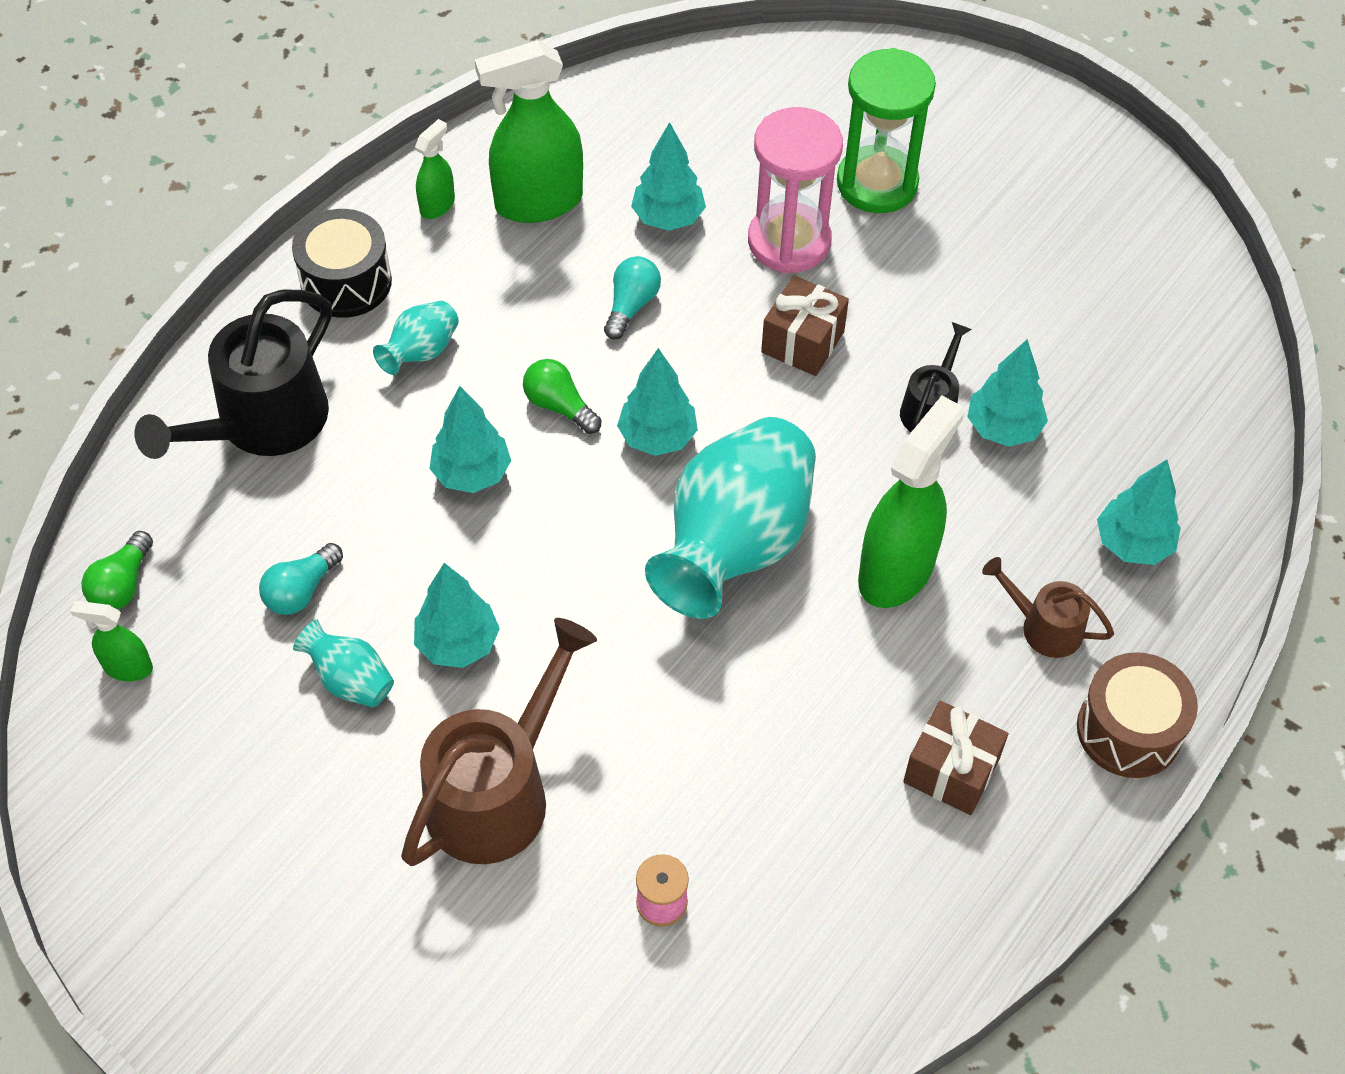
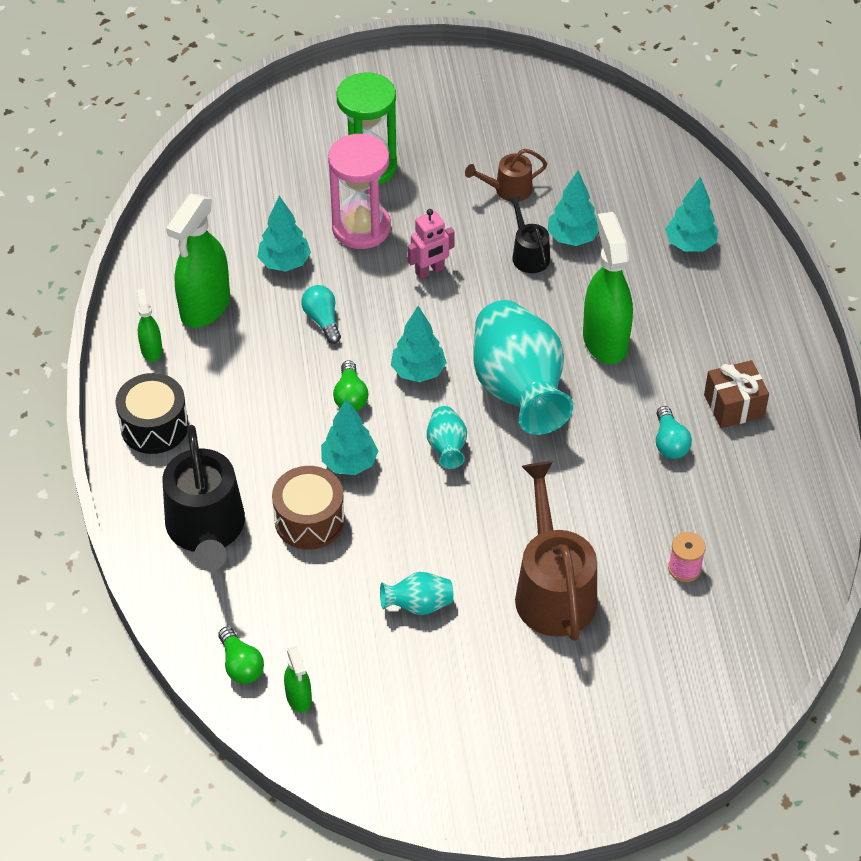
camera: 45 degrees left, 5 degrees down
(127, 667) = (298, 698): green spray bottle -> green spray bottle turned 75 degrees counterclockwise
(301, 590) = (338, 587): turquoise light bulb -> turquoise light bulb (669, 442)
(421, 352) = (243, 428): turquoise vase -> turquoise vase (447, 447)
(458, 644) = (448, 544): turquoise tree -> none
(559, 406) = (350, 396): green light bulb -> green light bulb turned 90 degrees counterclockwise
(802, 342) = (430, 271): brown gift -> pink robot
(1044, 627) = (697, 311): brown watering can -> brown watering can (508, 189)
(1129, 730) = (783, 326): brown drum -> brown drum (309, 520)

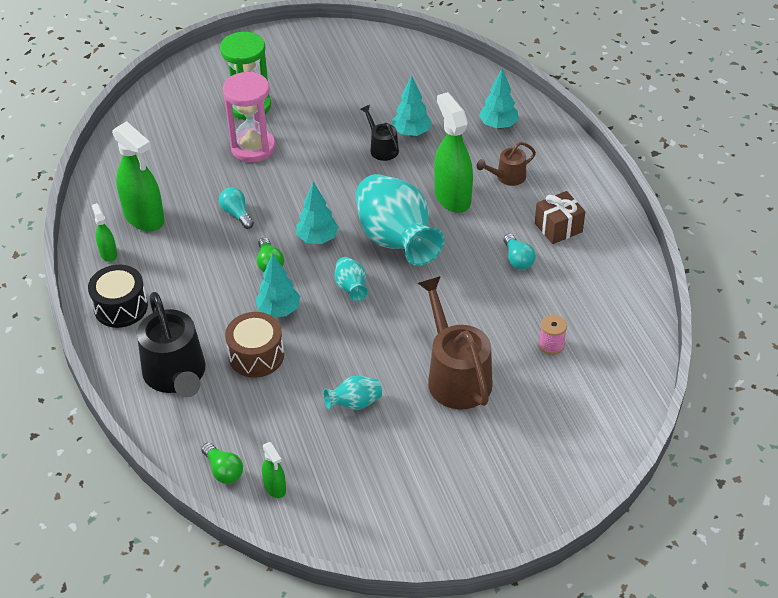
camera: 10 degrees left, 5 degrees down
(205, 307) = (144, 218): green spray bottle -> green spray bottle turned 60 degrees counterclockwise
(284, 263) = (200, 179): turquoise tree -> none
(430, 271) = (311, 169): pink robot -> none
(508, 189) = (357, 108): brown watering can -> brown watering can (507, 177)

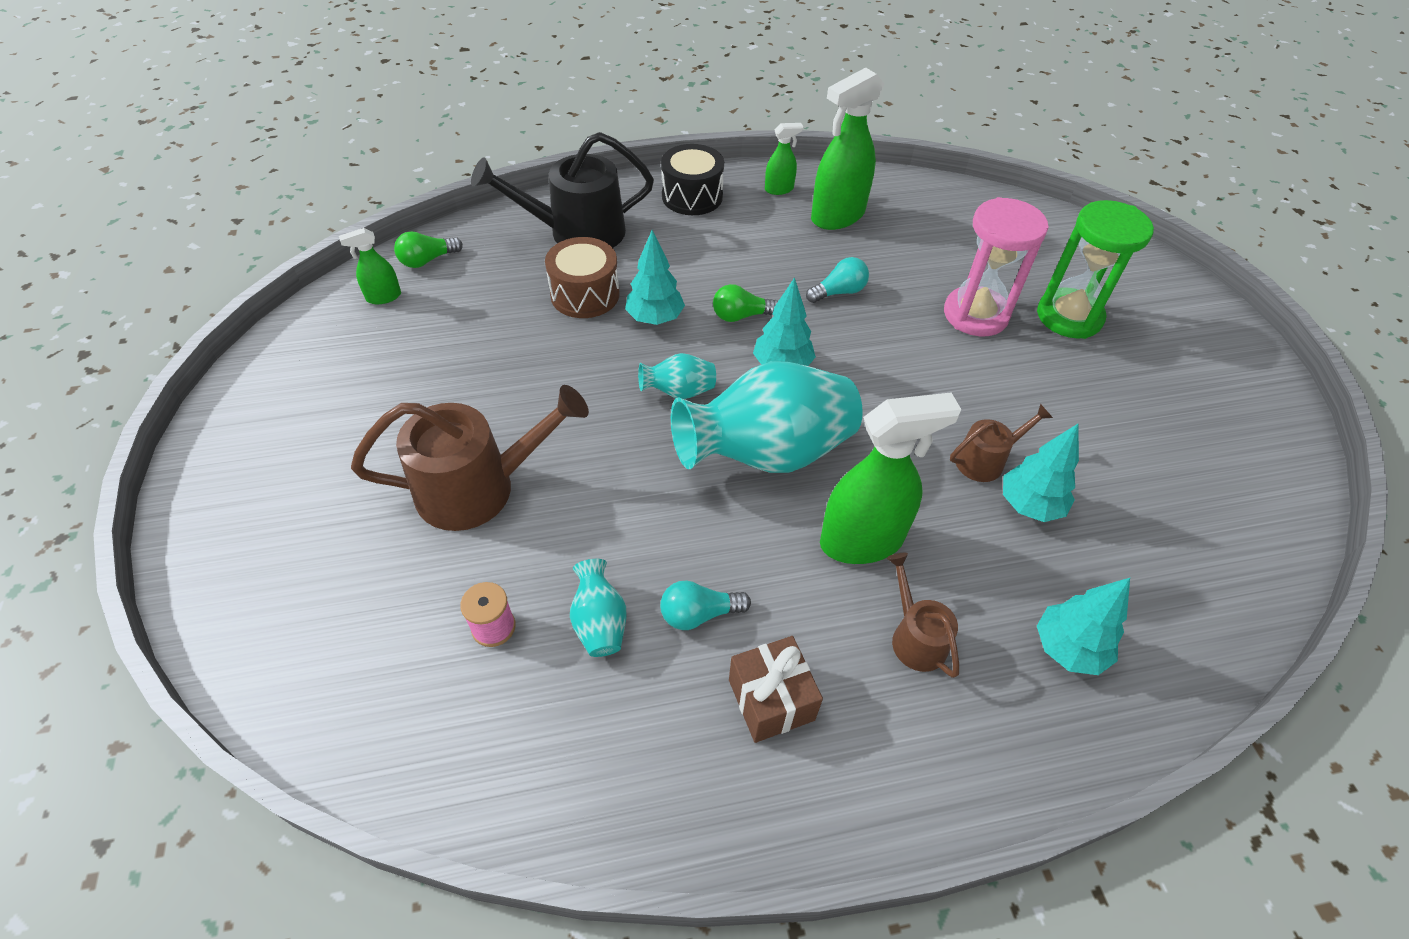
camera: 95 degrees right, 5 degrees up
(354, 403) = (474, 375): turquoise vase -> turquoise vase (600, 622)
(382, 148) = (985, 460): black watering can -> brown watering can

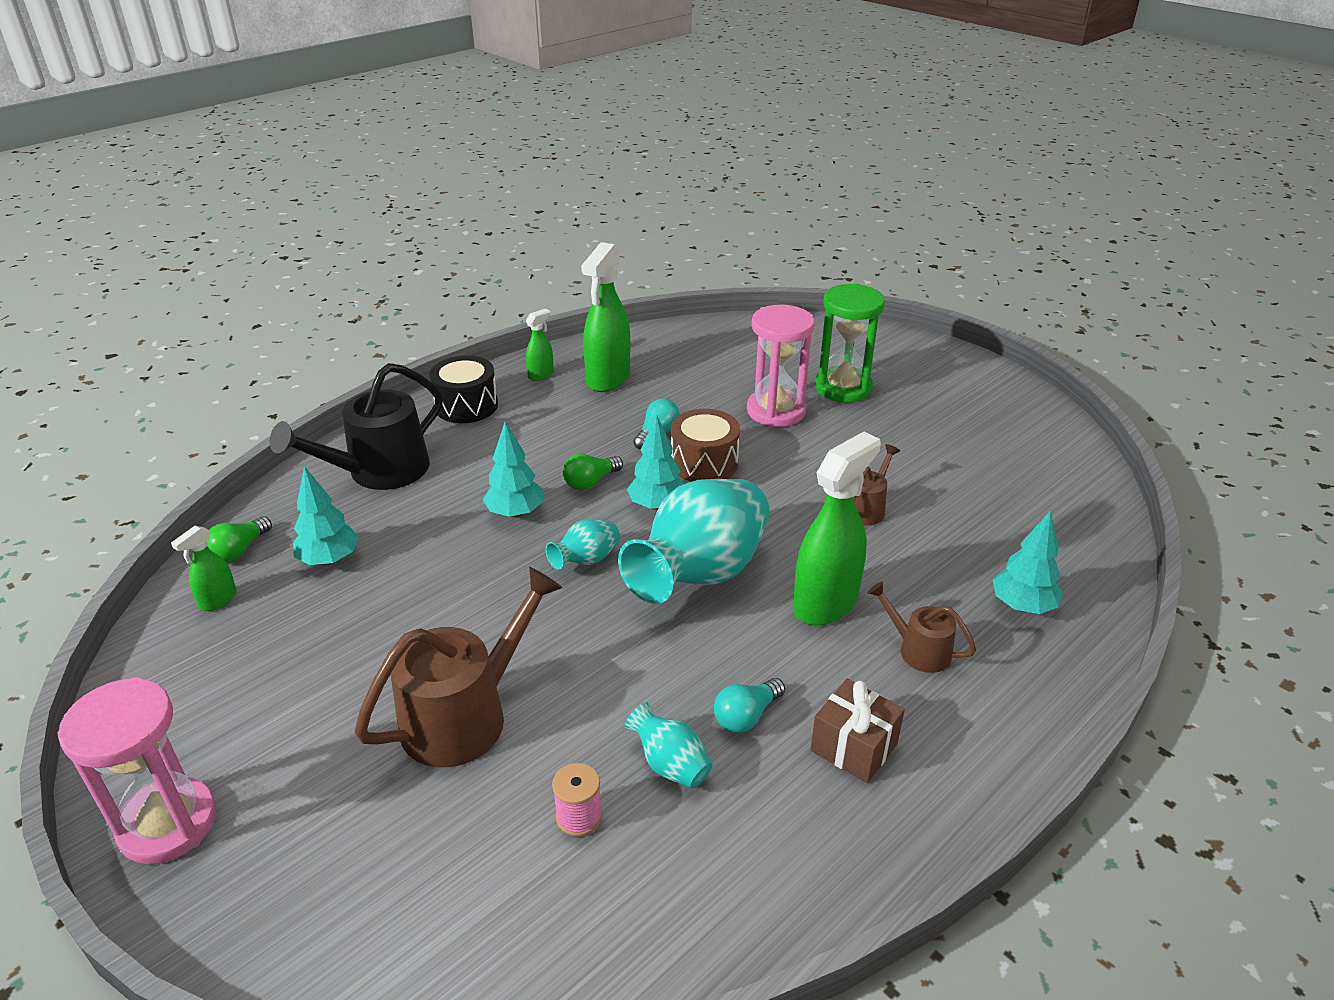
camera: 30 degrees left, 15 degrees down
(226, 467) = (168, 824): none -> pink hourglass
(585, 294) = (432, 519): brown drum -> brown drum (704, 463)
(1029, 505) = (921, 525): turquoise tree -> turquoise tree (329, 560)

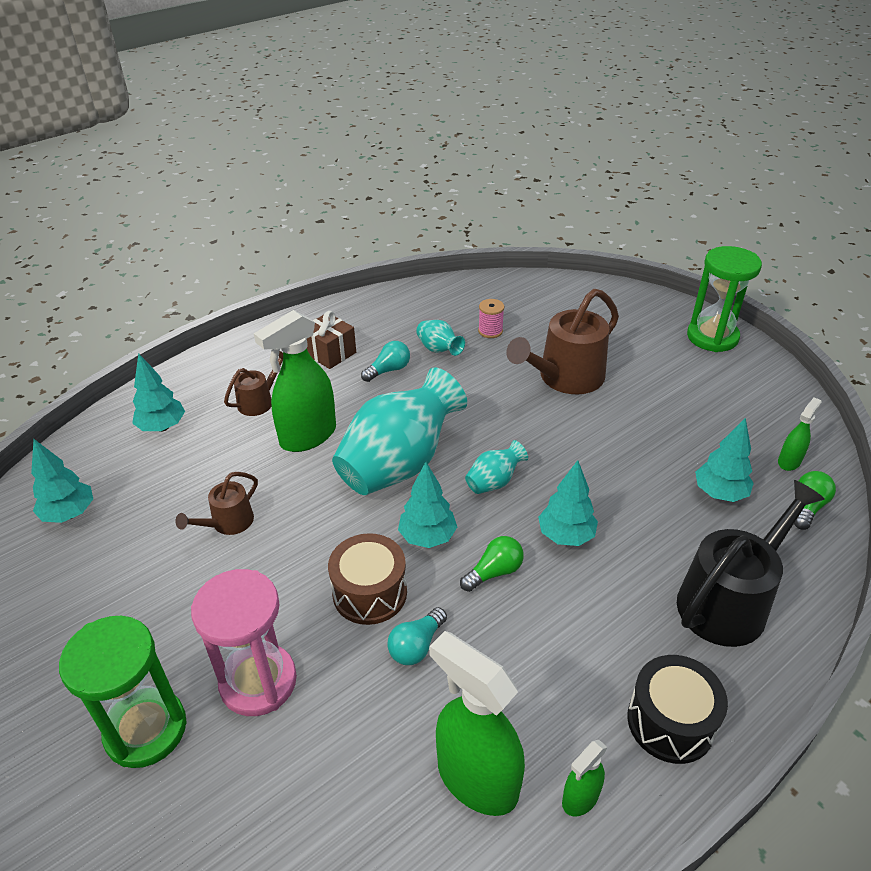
camera: 175 degrees left, 5 degrees up
(168, 824) = (712, 337): pink hourglass -> green hourglass
(608, 378) = (476, 779): green spray bottle -> green spray bottle turned 75 degrees counterclockwise
(918, 650) = (259, 401): brown watering can -> brown watering can turned 90 degrees counterclockwise
(1037, 508) = (69, 514): none -> turquoise tree

